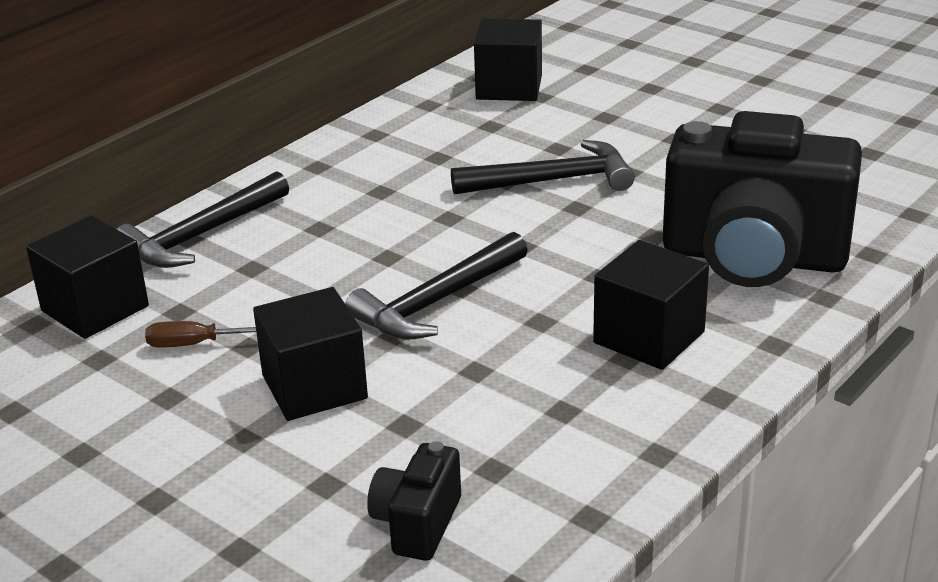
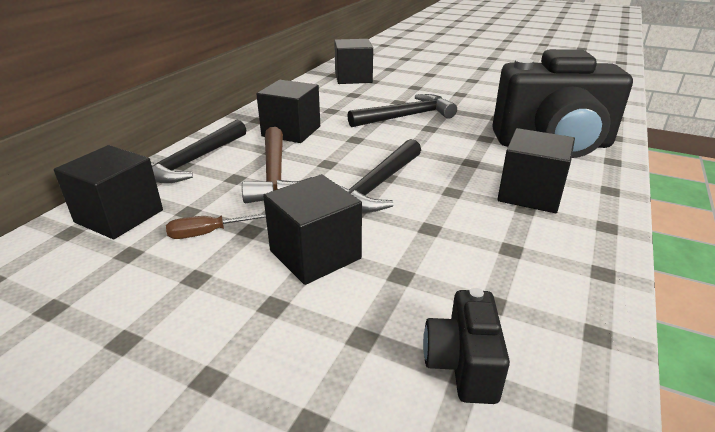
camera: 15 degrees left, 0 degrees up
(307, 269) = (275, 175): none -> brown hammer
(359, 194) = (291, 131): none -> black cube

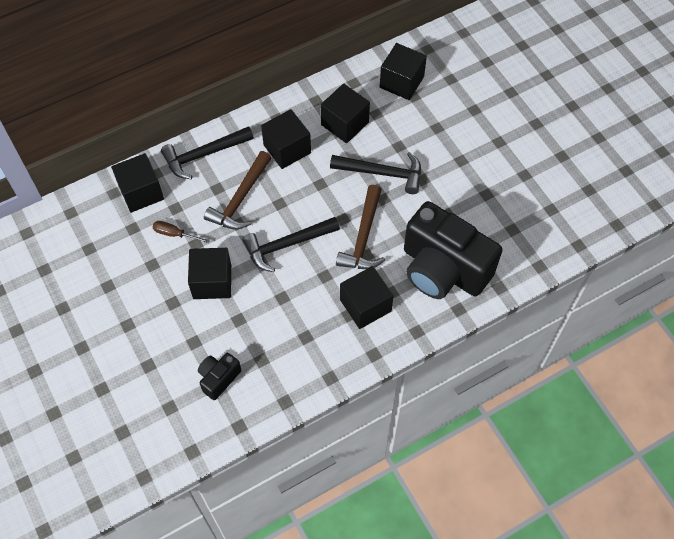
camera: 35 degrees right, 30 degrees up
(332, 105) = (345, 123): none -> black cube
(449, 153) = (363, 237): none -> brown hammer

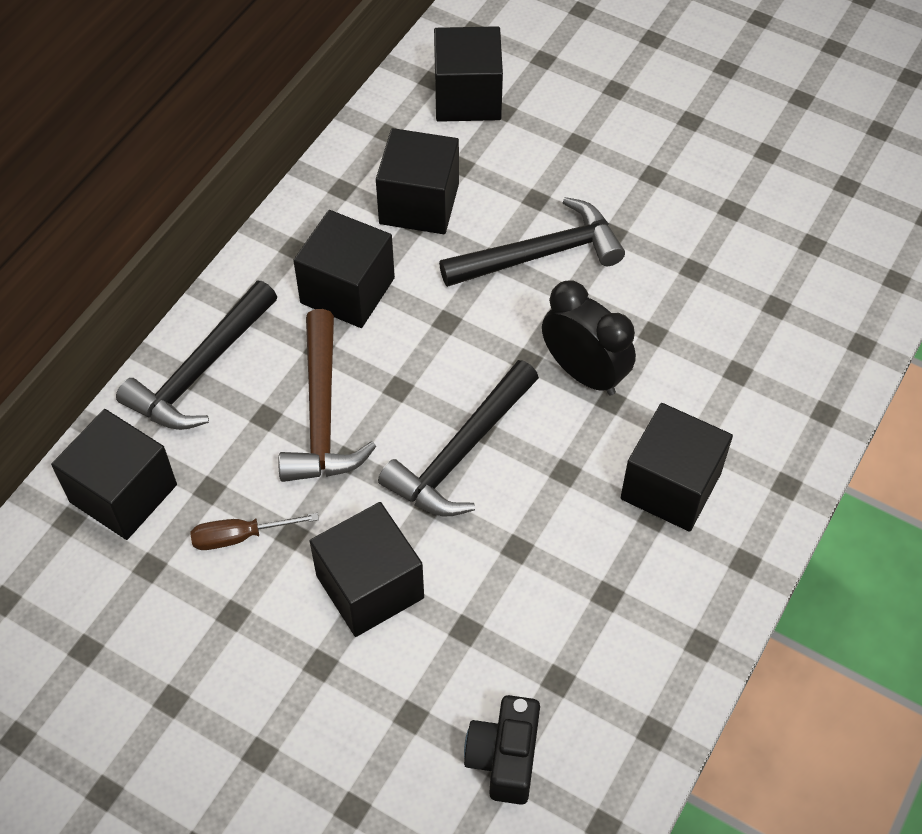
camera: 30 degrees left, 5 degrees down
(363, 237) = (584, 373): brown hammer -> black clock
(443, 269) = (753, 360): black camera -> none

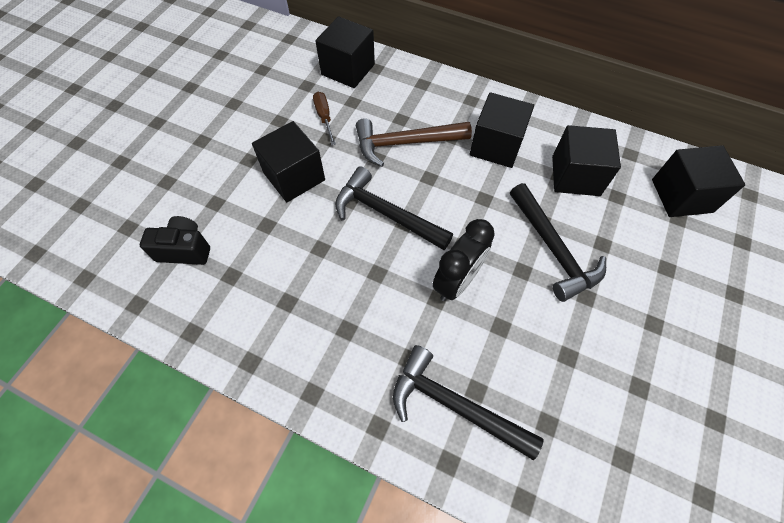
camera: 85 degrees right, 5 degrees up
(201, 370) = (427, 88): black hammer -> black hammer (454, 405)
(670, 486) = (371, 340): black cube -> none

